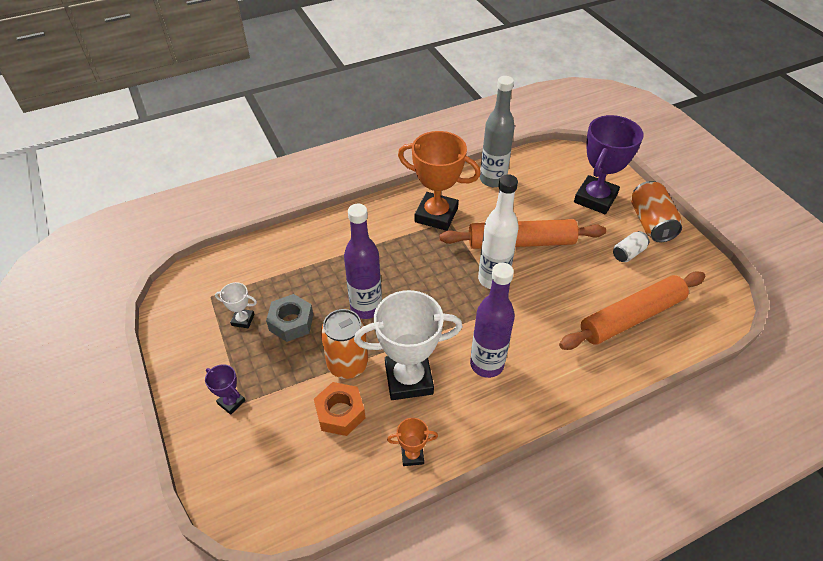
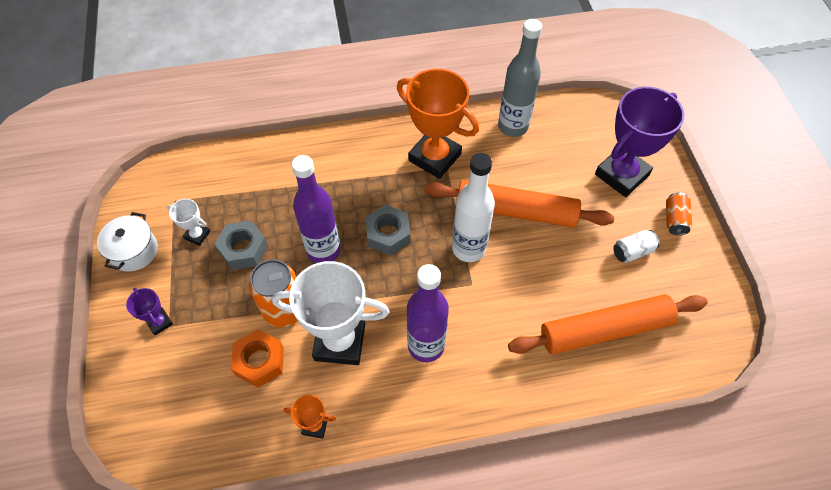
camera: 15 degrees right, 10 degrees up
(185, 346) = (134, 251): none -> white pot
(419, 283) = (388, 234): none -> grey nut
(651, 223) = (674, 219): orange can -> orange can, size x0.57

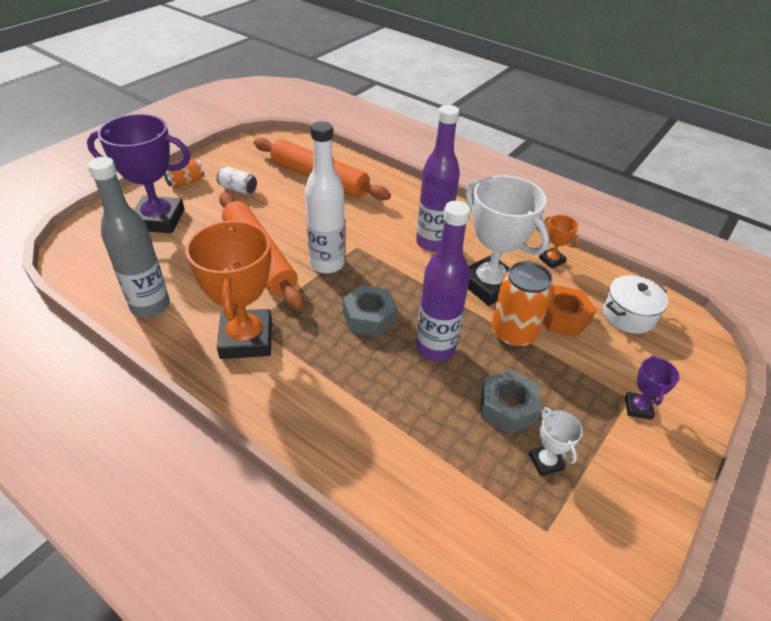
camera: 135 degrees left, 15 degrees down
(134, 251) = (632, 505): white pot -> white pot (628, 315)

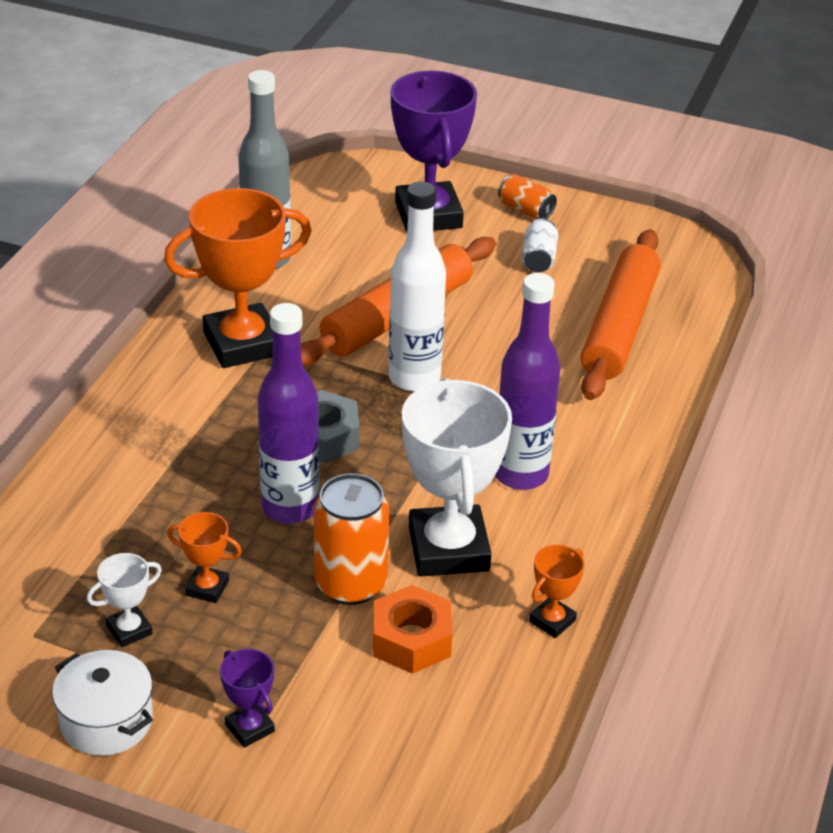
camera: 75 degrees right, 5 degrees down
(489, 285) = (448, 549): white trophy -> white trophy turned 45 degrees counterclockwise
(507, 407) = (207, 588): grey nut -> orange trophy
(628, 315) = (452, 723): white pot -> white pot (106, 721)
(638, 408) = (249, 728): purple trophy -> purple trophy turned 60 degrees clockwise

